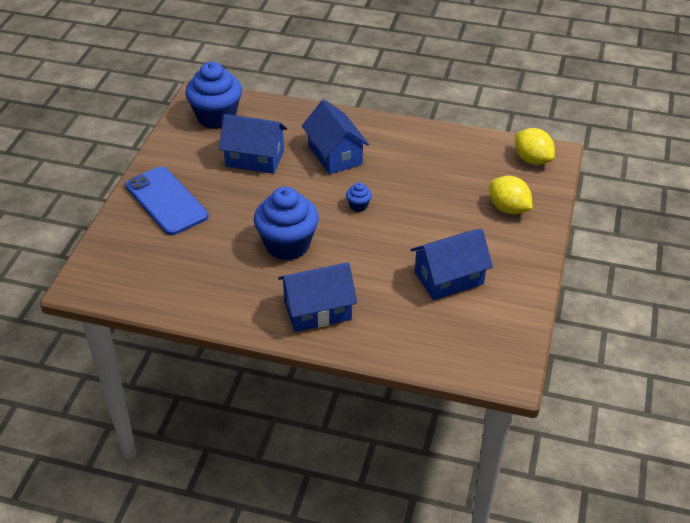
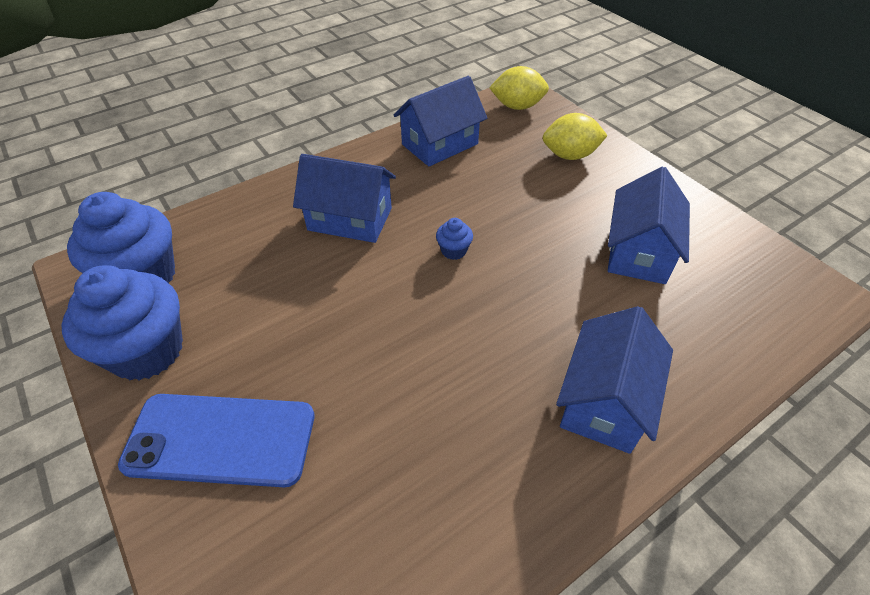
camera: 50 degrees left, 5 degrees up
(254, 158) = (265, 289): blue house -> blue house (440, 144)
(287, 245) = (455, 355): blue cupcake -> blue cupcake (147, 351)

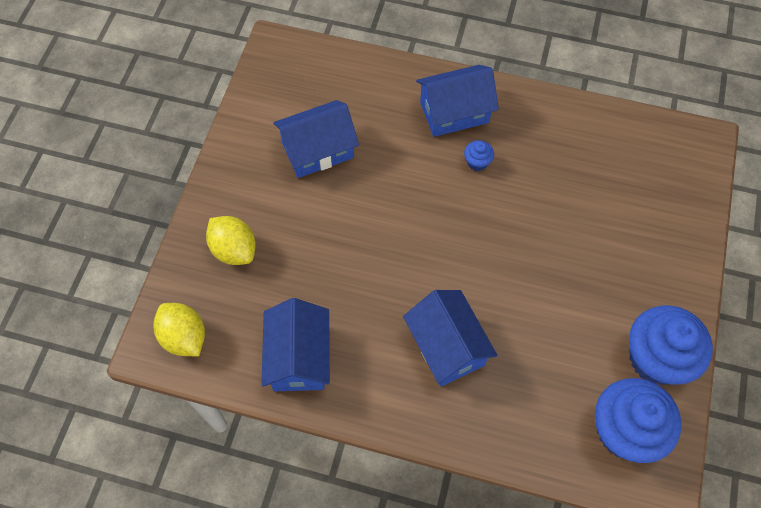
camera: 130 degrees left, 15 degrees up
(221, 439) = (649, 262): blue phone -> none
(440, 144) = (299, 357): blue house -> blue house turned 75 degrees clockwise
(453, 250) = (414, 254): blue cupcake -> blue cupcake (477, 162)

